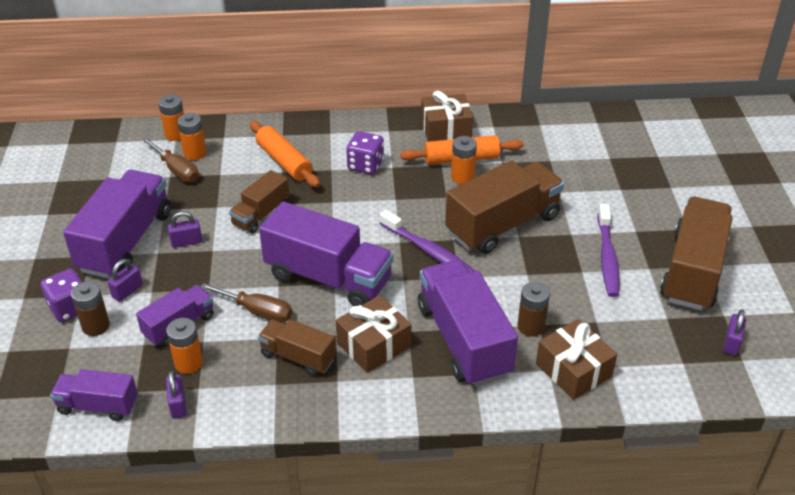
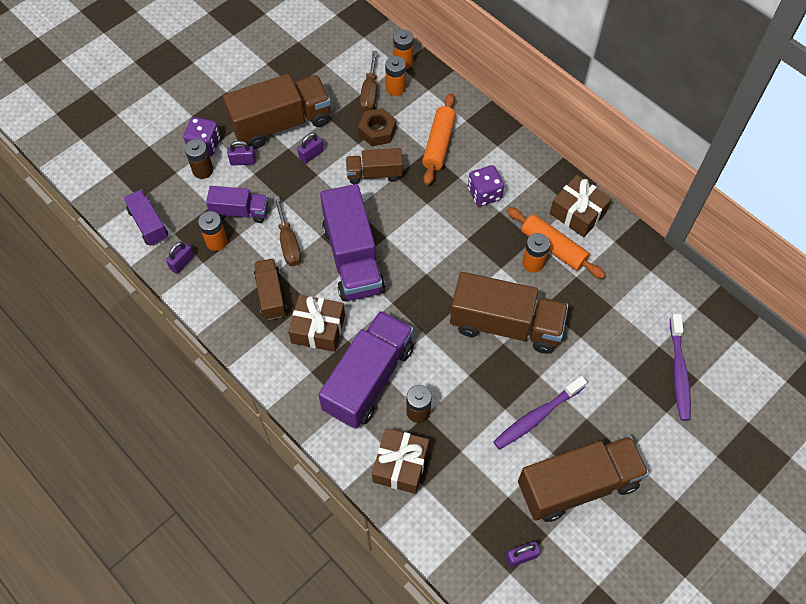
camera: 50 degrees right, 20 degrees up
(126, 241) = (281, 123): purple truck -> brown truck
(186, 242) = (311, 155): purple padlock -> purple padlock turned 75 degrees counterclockwise
(221, 188) = (377, 131): none -> brown nut
(429, 251) = (434, 298): purple toothbrush -> purple toothbrush (679, 372)

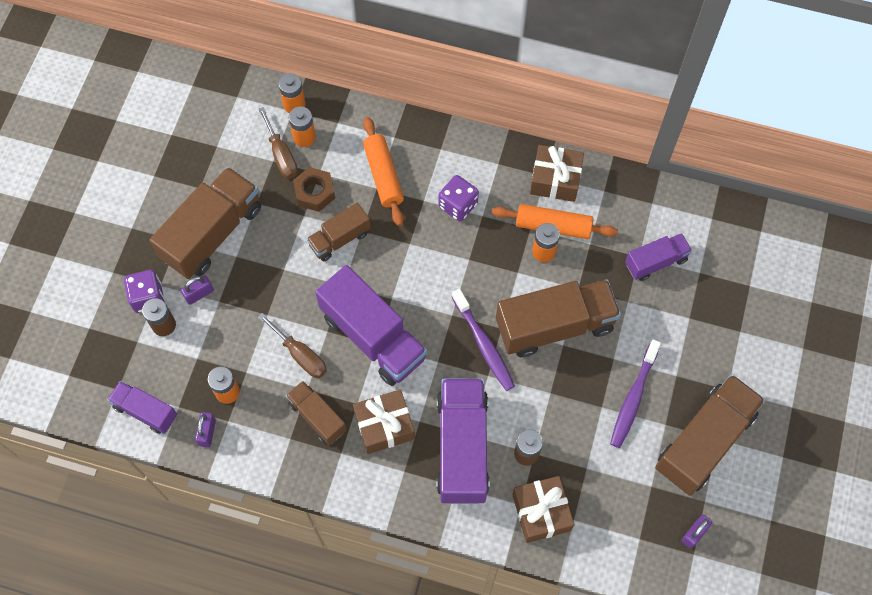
camera: 30 degrees left, 5 degrees up
(240, 211) = (231, 348): purple truck -> purple truck (656, 262)
(311, 155) = (264, 251): purple padlock -> none
(679, 372) = (729, 288): purple toothbrush -> purple toothbrush (484, 344)

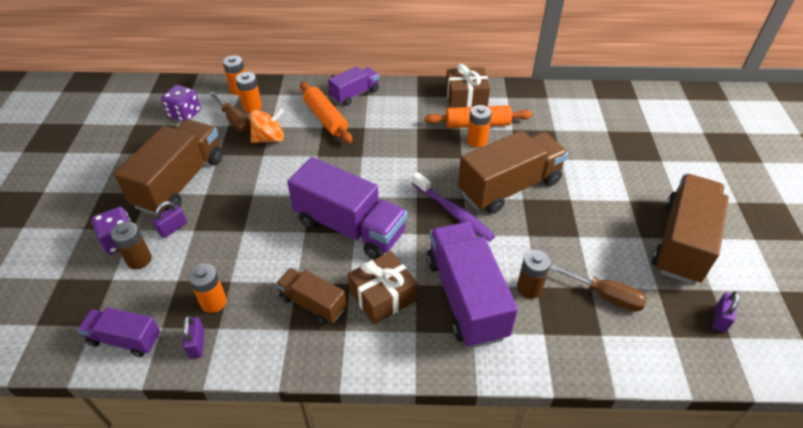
camera: 15 degrees left, 20 degrees down
(300, 355) = (283, 255): brown screwdriver -> brown screwdriver (606, 296)
(314, 192) = (269, 138): brown nut -> orange spinning top
(340, 239) = (299, 164): brown truck -> none
(458, 205) = (394, 125): purple dice -> purple dice (184, 114)
(541, 512) = (567, 336): brown gift -> none
(633, 398) = (603, 224): purple toothbrush -> none
(656, 262) = (570, 131): purple truck -> purple truck (355, 94)

